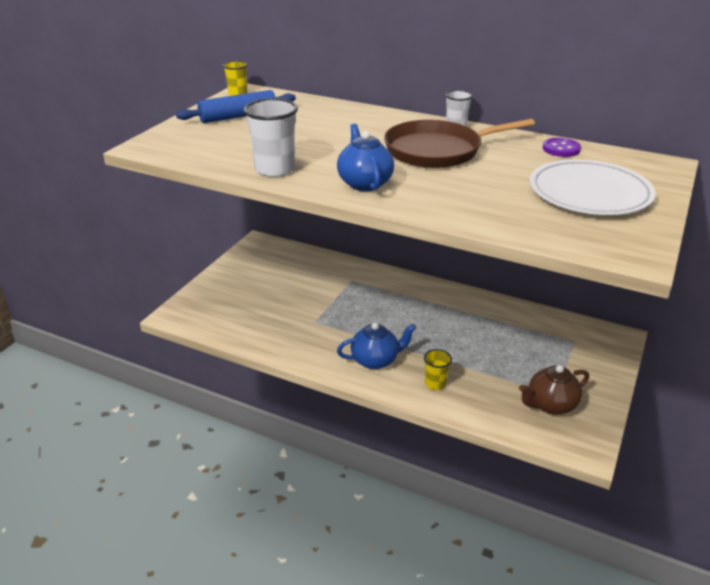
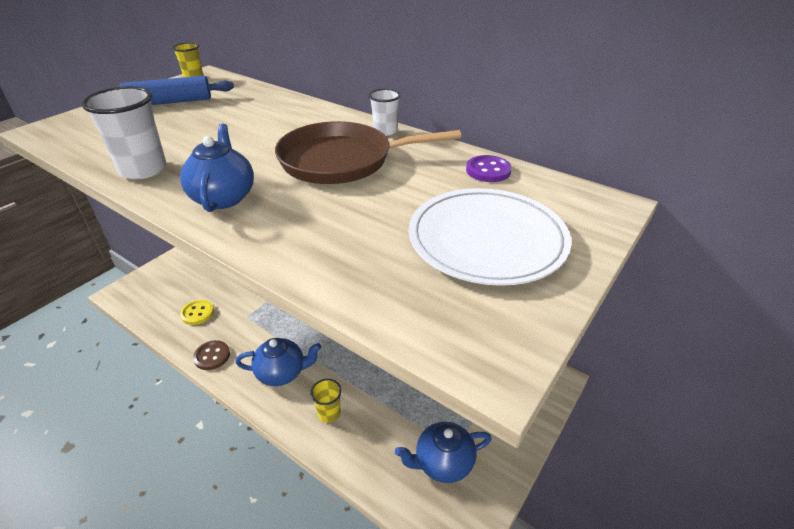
camera: 10 degrees right, 5 degrees up
(264, 323) = (197, 313): none -> yellow button
(301, 355) = (212, 356): none -> brown button
(550, 405) = (442, 463): brown teapot -> blue teapot

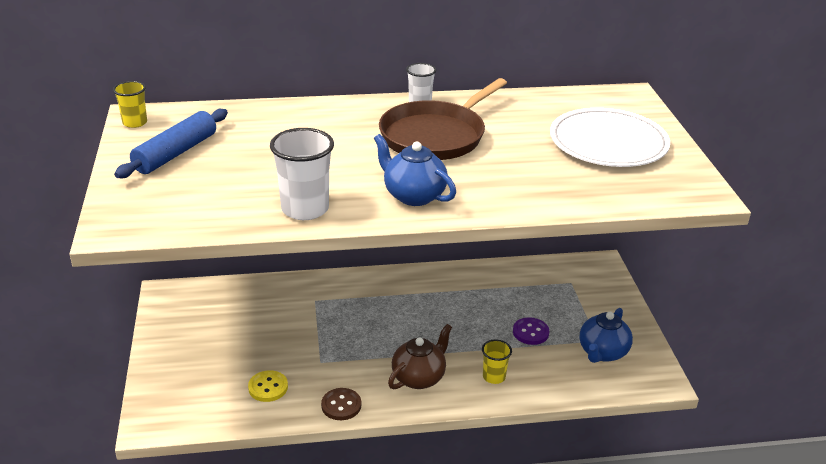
camera: 45 degrees left, 5 degrees down
(282, 373) = (419, 377): blue teapot -> brown teapot
(488, 170) = (537, 102): purple button -> purple button (530, 332)

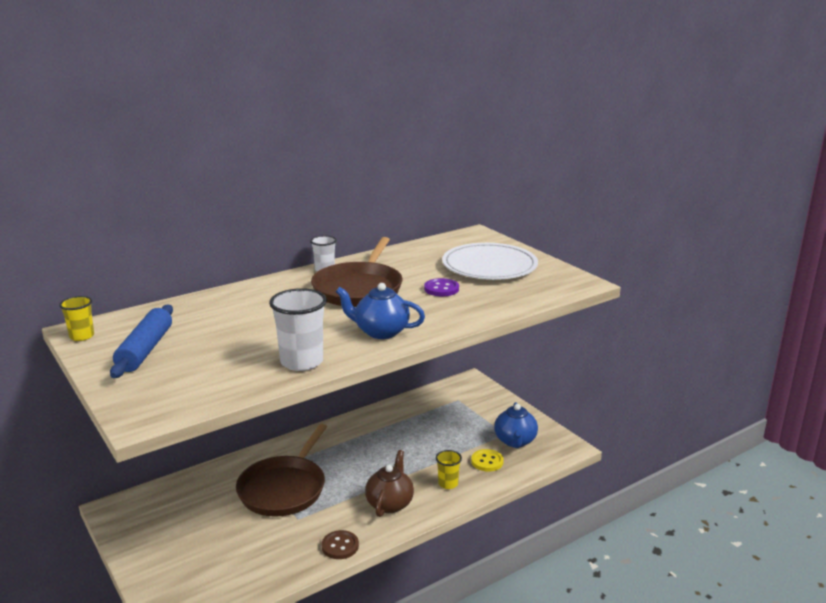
camera: 25 degrees left, 10 degrees down
(268, 387) = (265, 554): yellow button -> yellow button (487, 461)
(327, 325) = (284, 489): none -> brown pan
(530, 332) = (453, 443): purple button -> purple button (441, 289)

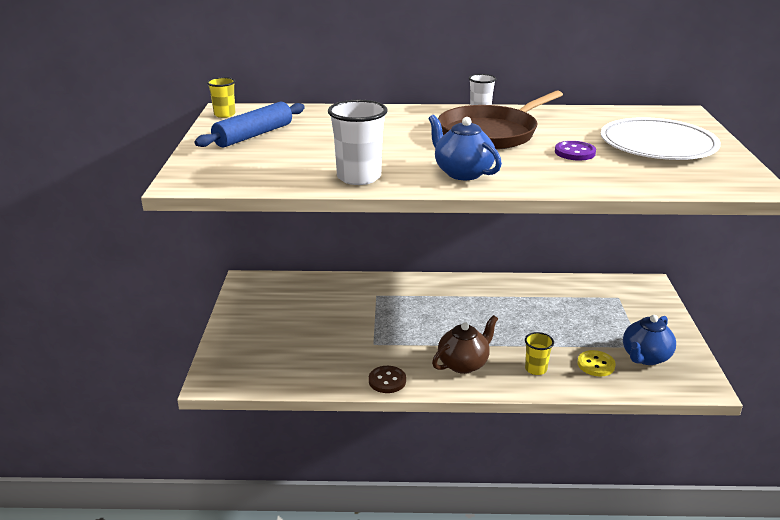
camera: 35 degrees right, 5 degrees up
(284, 489) = (384, 315): brown pan -> none

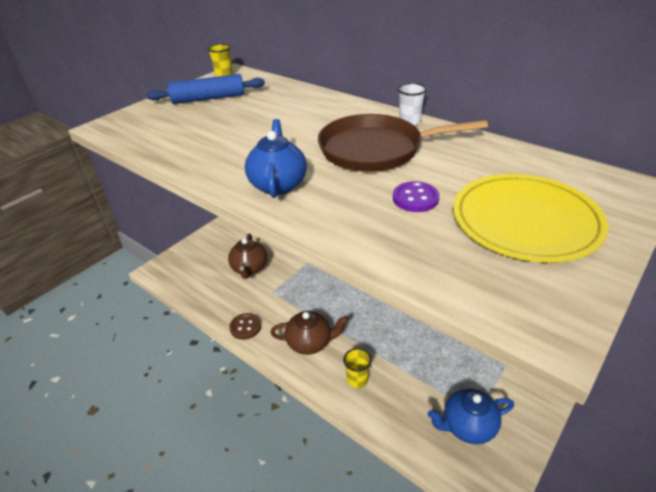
camera: 40 degrees right, 10 degrees up
(322, 335) = (249, 269): none -> brown teapot
(359, 177) = (201, 160): white cup -> none
(596, 365) = (412, 406): yellow button -> none
(658, 145) = (525, 221): white plate -> yellow plate

